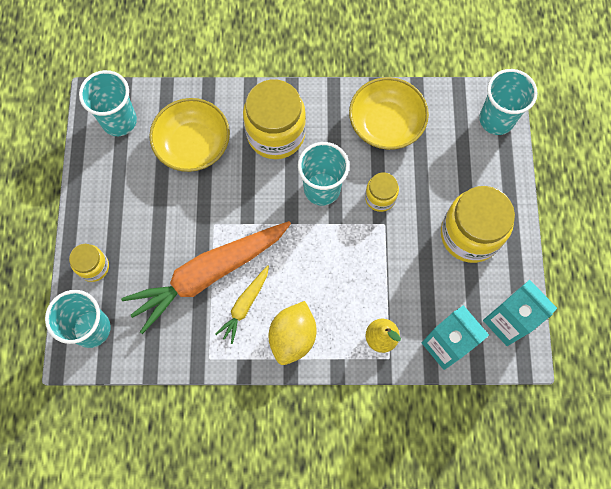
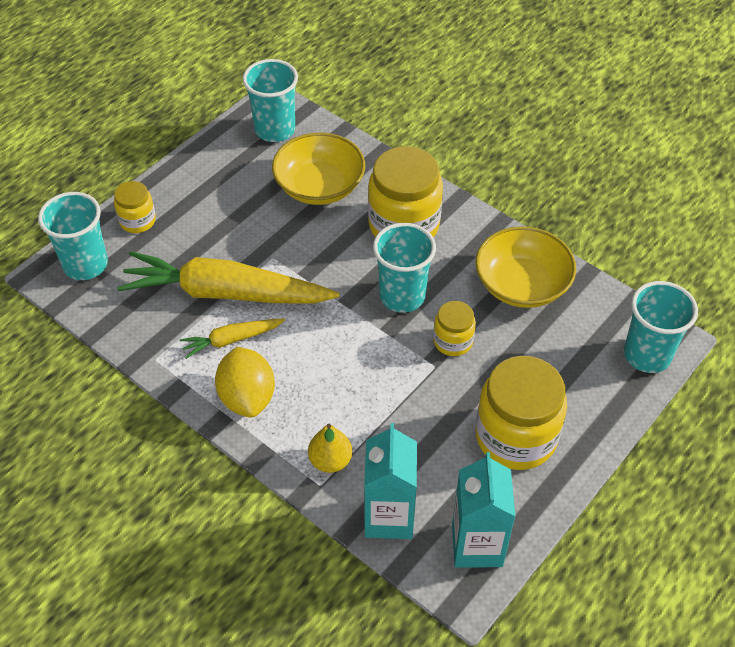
camera: 40 degrees right, 20 degrees down
(208, 274) = (226, 293): orange carrot -> yellow carrot
(293, 337) = (247, 397): yellow lemon -> yellow lemon turned 75 degrees counterclockwise

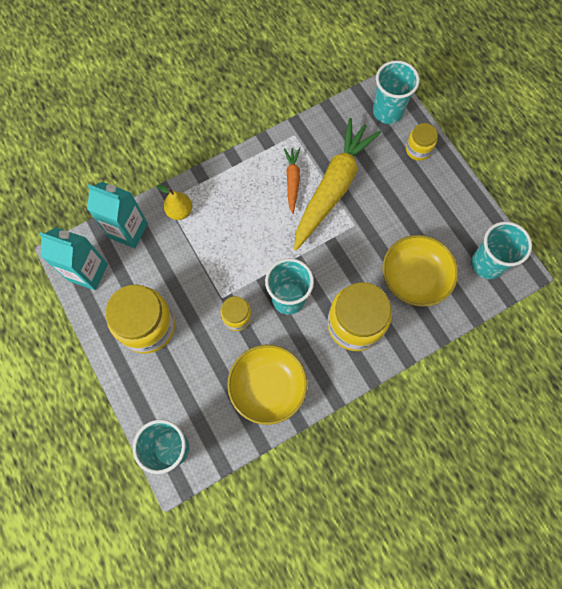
camera: 110 degrees right, 20 degrees up
(231, 340) = (292, 181): yellow carrot -> orange carrot
(247, 397) = (244, 178): yellow lemon -> none

